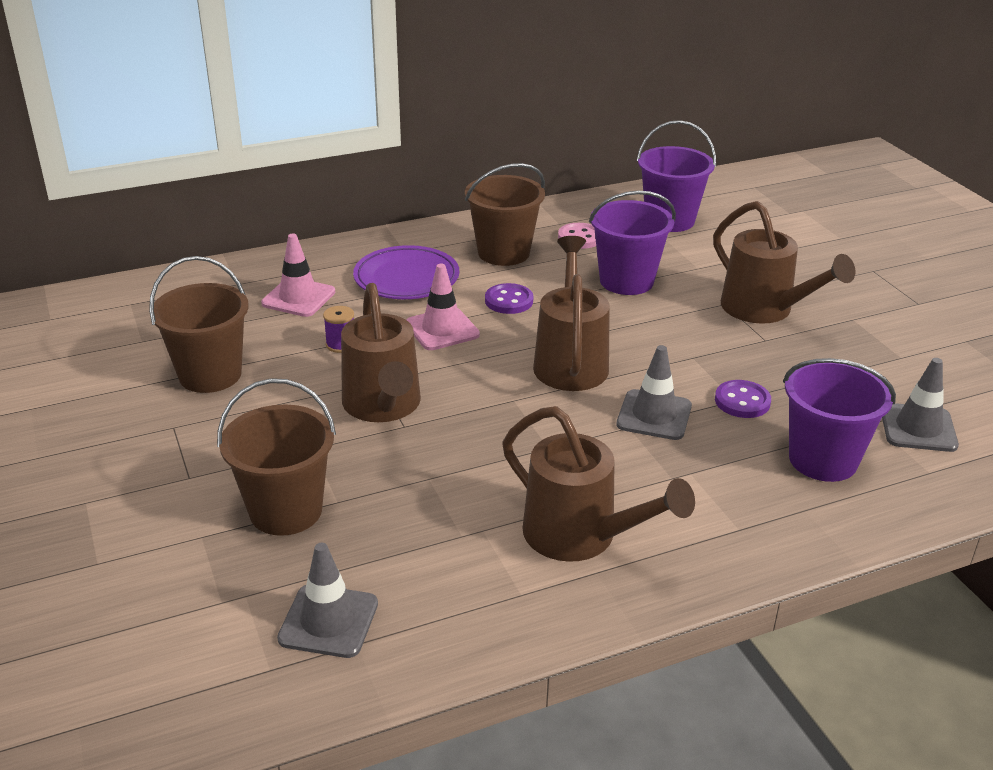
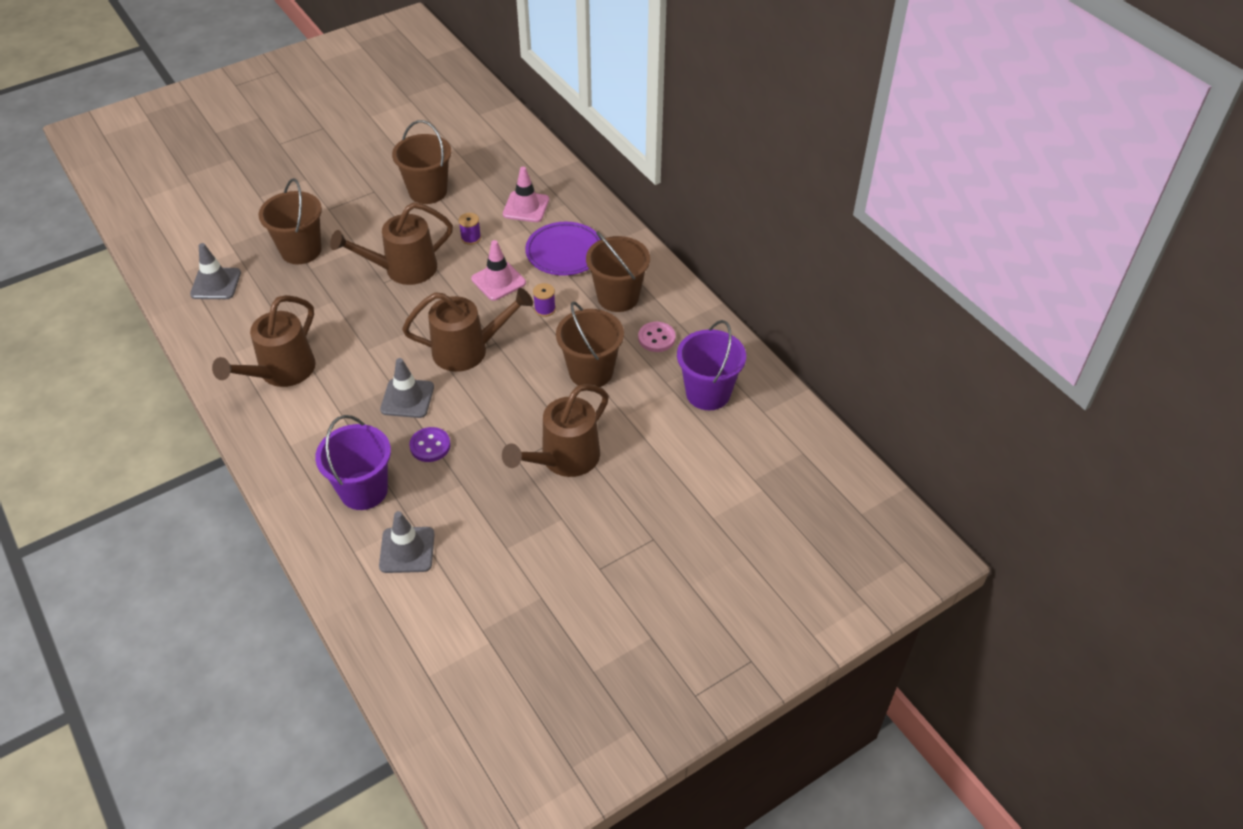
camera: 80 degrees right, 15 degrees up
(509, 301) = (545, 309): purple button -> purple spool
(626, 281) = (591, 372): purple bucket -> brown bucket

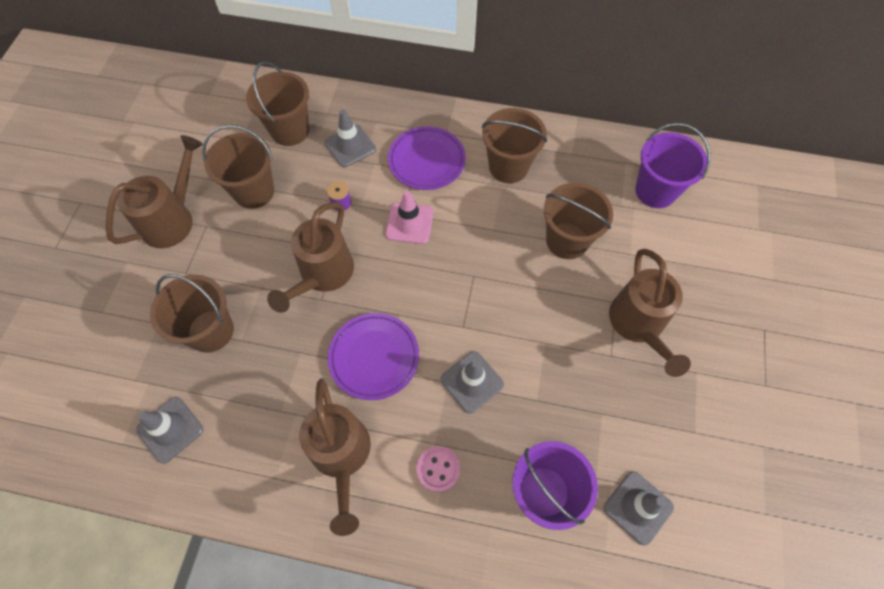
camera: 45 degrees left, 15 degrees up
(370, 337) = (374, 357): none -> purple plate
(430, 446) = (540, 405): purple button -> none
(469, 350) = (463, 299): brown watering can -> brown watering can (173, 218)
(500, 170) = (290, 130): none -> brown bucket
(526, 207) = (350, 146): pink traffic cone -> grey traffic cone
(545, 309) = (472, 218): purple spool -> none
(656, 338) = (573, 177): pink button -> pink button (438, 469)

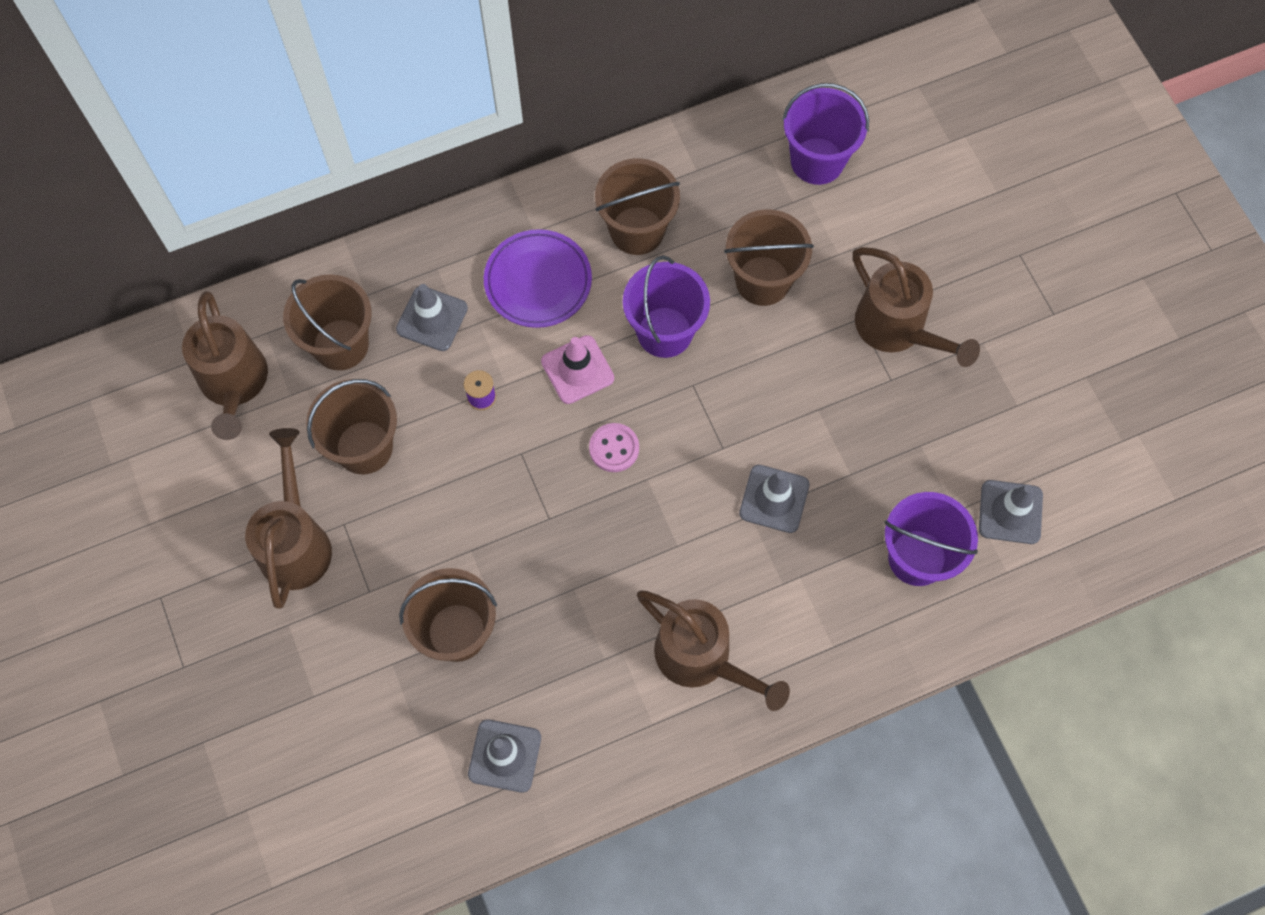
camera: 35 degrees left, 5 degrees up
(322, 275) = (529, 492): brown watering can -> brown watering can (234, 385)
(374, 357) = (656, 541): purple plate -> none
(438, 469) = (804, 605): pink button -> pink button (614, 448)
(480, 234) = (664, 332): none -> purple bucket

